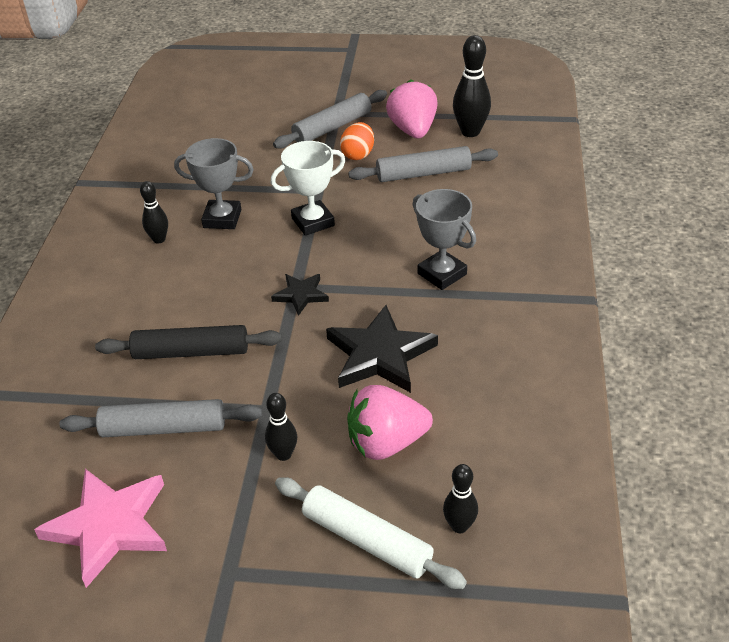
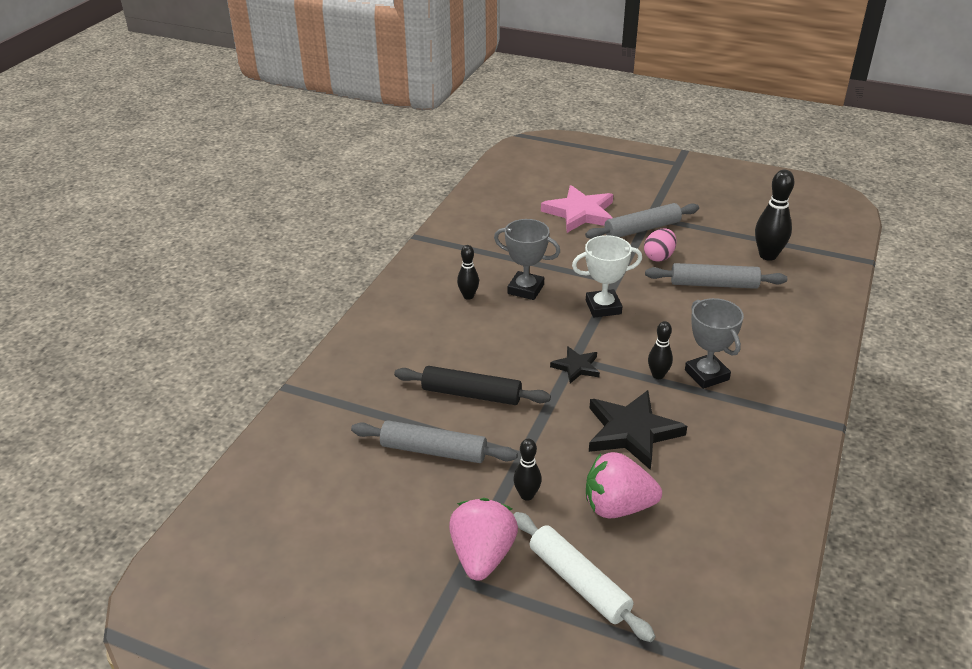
camera: 15 degrees right, 5 degrees down
(109, 526) = (370, 518): pink star -> pink star (580, 213)
(358, 155) = (659, 257): orange egg -> pink egg
(413, 130) = (715, 244): pink strawberry -> pink strawberry (482, 556)
(459, 526) = (663, 591): black bowling pin -> black bowling pin (658, 375)

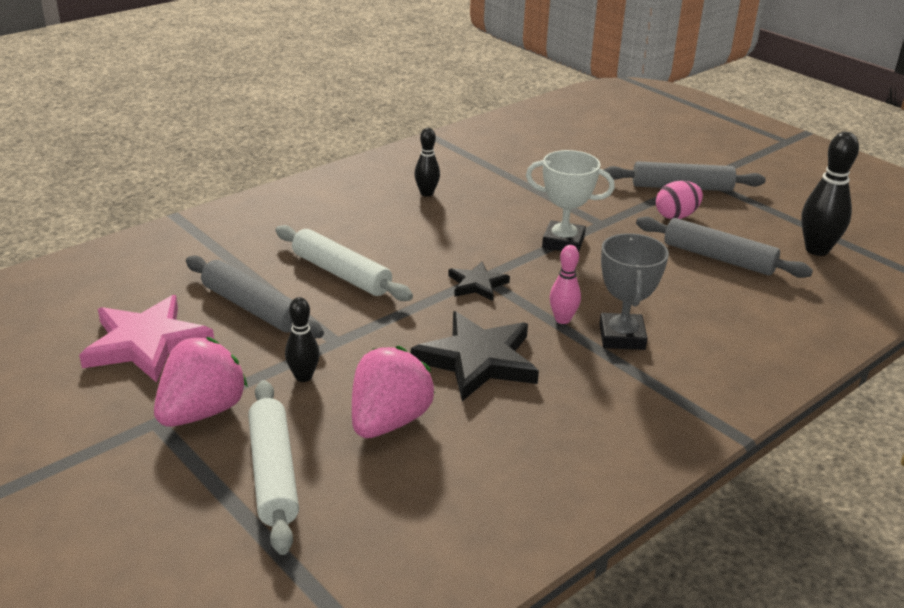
camera: 25 degrees right, 5 degrees down
(471, 394) = (341, 274): black rolling pin -> white rolling pin
(525, 289) = (493, 204): grey trophy -> none
(580, 213) = (623, 156): pink star -> pink star (146, 343)
(617, 507) = (389, 421): pink strawberry -> pink strawberry turned 90 degrees clockwise
(658, 375) = (562, 319): black bowling pin -> pink bowling pin

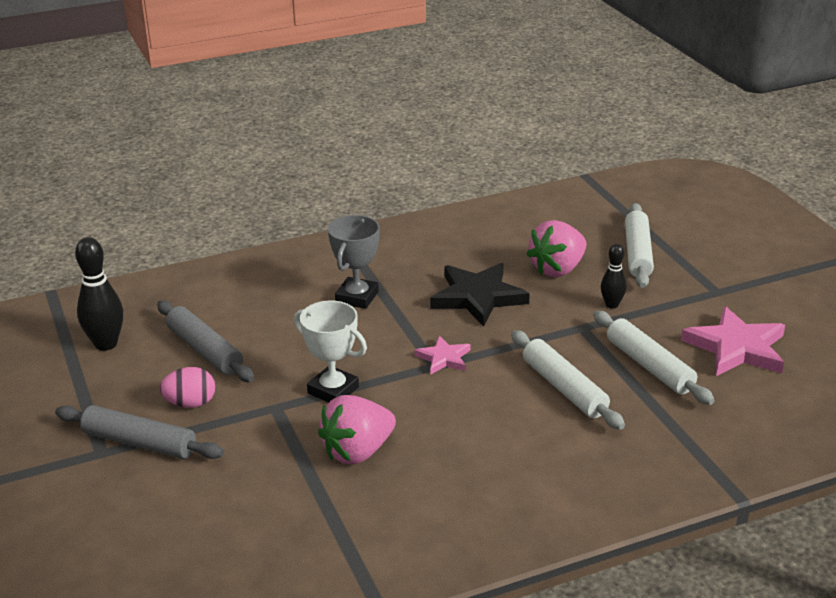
camera: 160 degrees left, 0 degrees up
(202, 412) = (686, 293): pink strawberry -> pink strawberry (357, 452)
(252, 308) = (649, 366): grey rolling pin -> white rolling pin
(426, 193) = (438, 482): black bowling pin -> none
(477, 284) = (443, 358): black star -> pink star
(562, 319) = (392, 317): pink bowling pin -> none

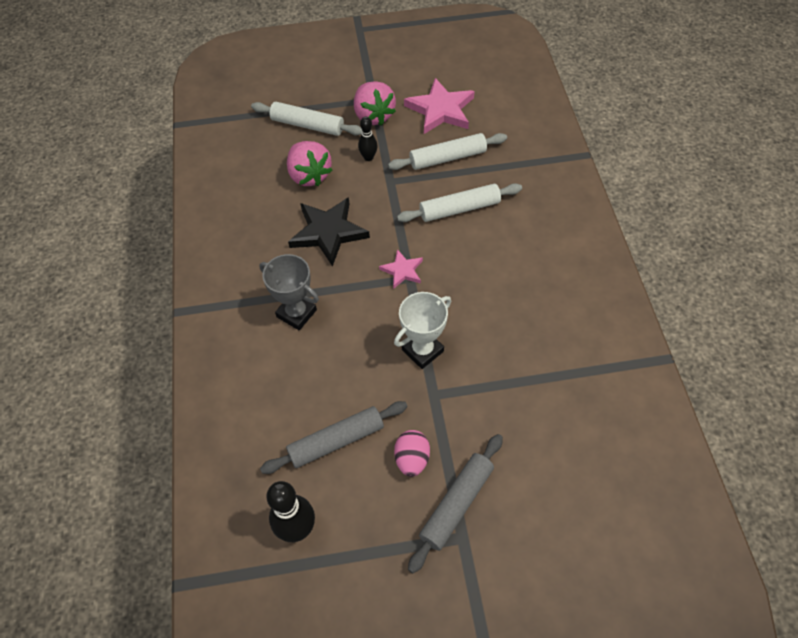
camera: 75 degrees left, 25 degrees up
(357, 452) = (502, 346): pink strawberry -> pink strawberry (373, 116)

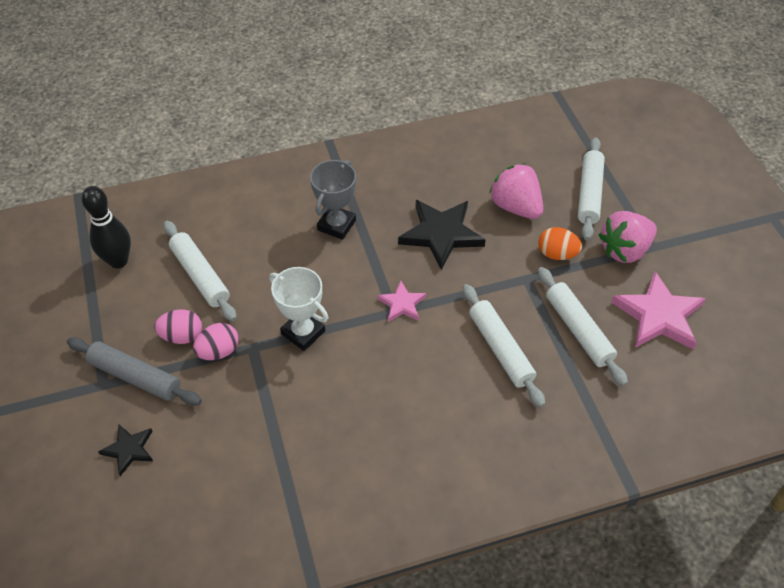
camera: 80 degrees right, 5 degrees down
(309, 175) = (515, 207): pink strawberry -> pink strawberry turned 90 degrees clockwise
(336, 441) = (200, 276): grey rolling pin -> white rolling pin
(368, 157) = (557, 254): black bowling pin -> orange egg
(435, 425) = (218, 351): none -> pink egg
(540, 507) = (129, 449): none -> black star

